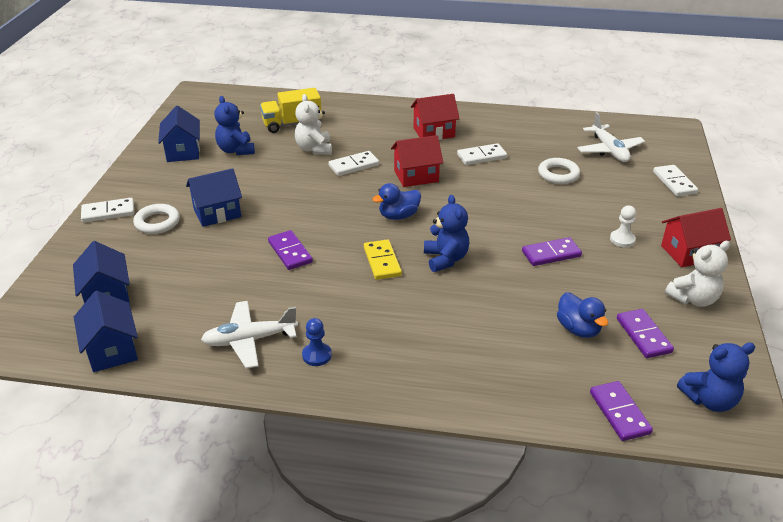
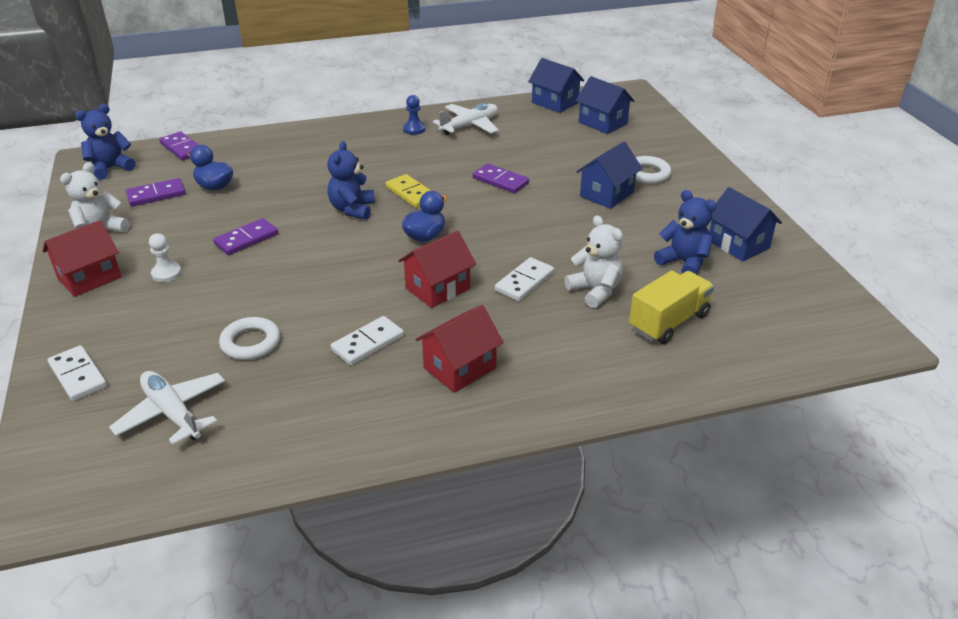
camera: 155 degrees right, 0 degrees up
(108, 212) = (703, 170): white domino -> none
(445, 259) = (352, 209): blue teddy bear -> blue teddy bear turned 45 degrees clockwise
(643, 335) = (156, 195): purple domino -> purple domino turned 75 degrees counterclockwise

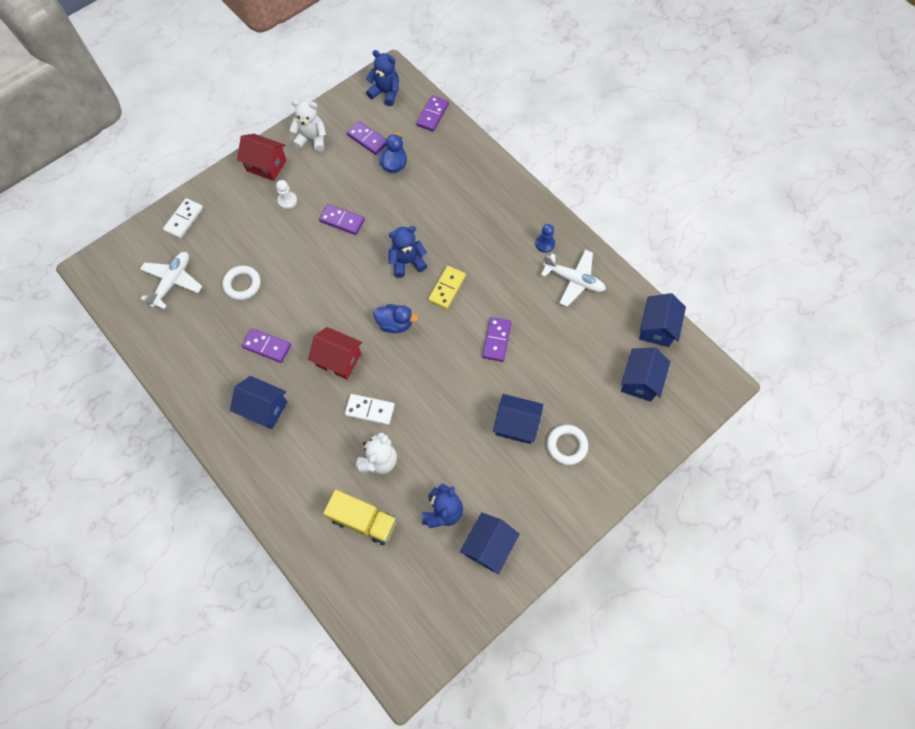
camera: 65 degrees right, 30 degrees up
(367, 343) = (267, 346): white domino -> purple domino
(459, 368) = (264, 408): red house -> blue house

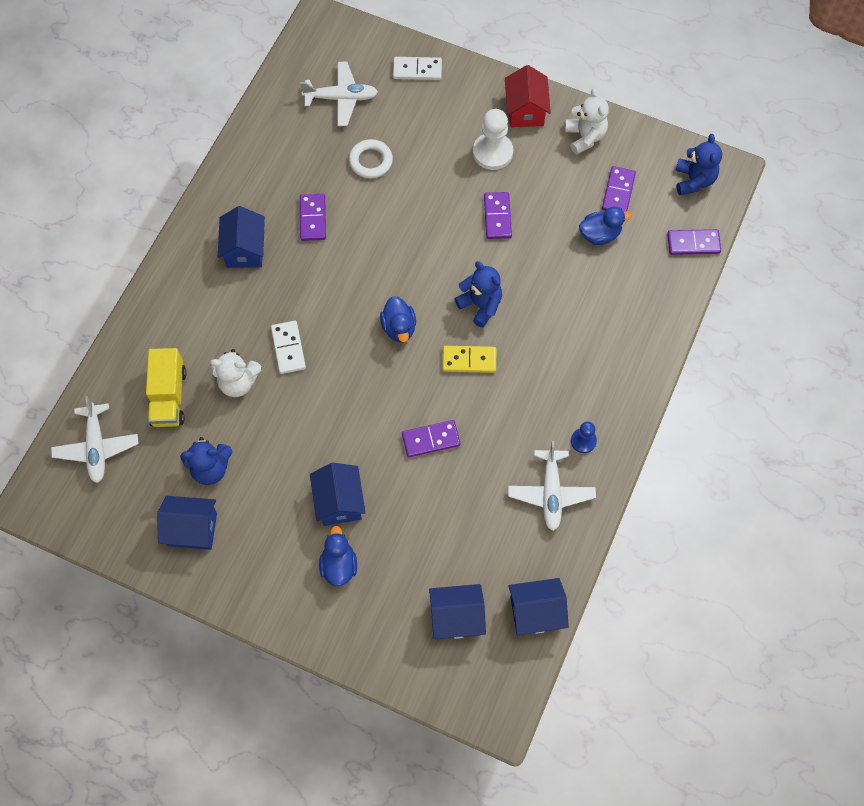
camera: 65 degrees right, 0 degrees up
(287, 201) = (492, 152): white pawn -> white pawn, size x1.73
(338, 359) = (330, 292): red house -> none
(378, 599) = (97, 447): none -> white plane
(566, 445) = (339, 565): white ring -> blue duck

